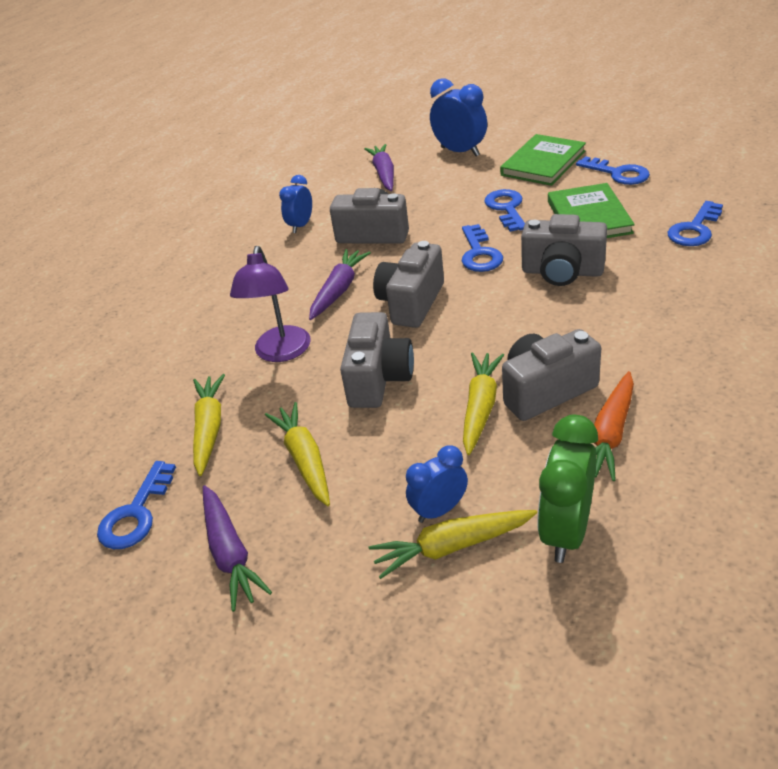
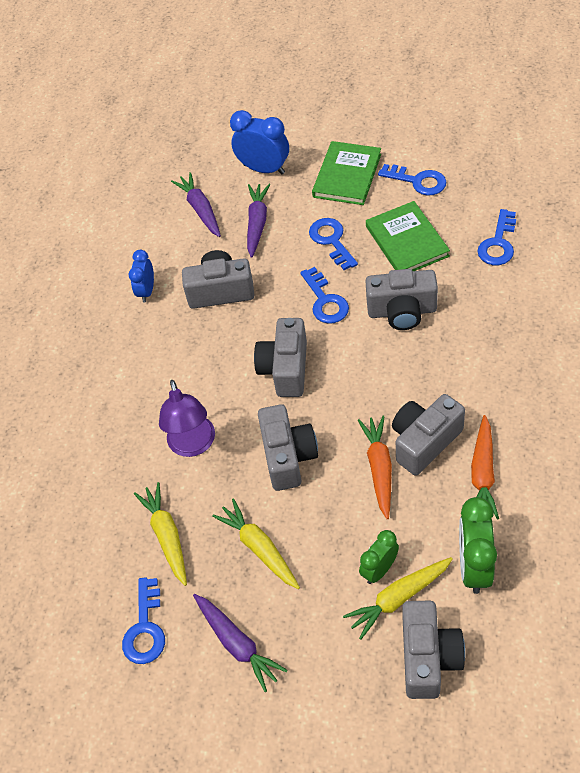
camera: 15 degrees left, 15 degrees up
(339, 290) = (215, 365): purple carrot -> purple carrot (257, 223)
(439, 510) = (379, 569): blue clock -> green clock
(465, 626) = (428, 657): none -> grey camera
(480, 407) = (379, 468): yellow carrot -> orange carrot

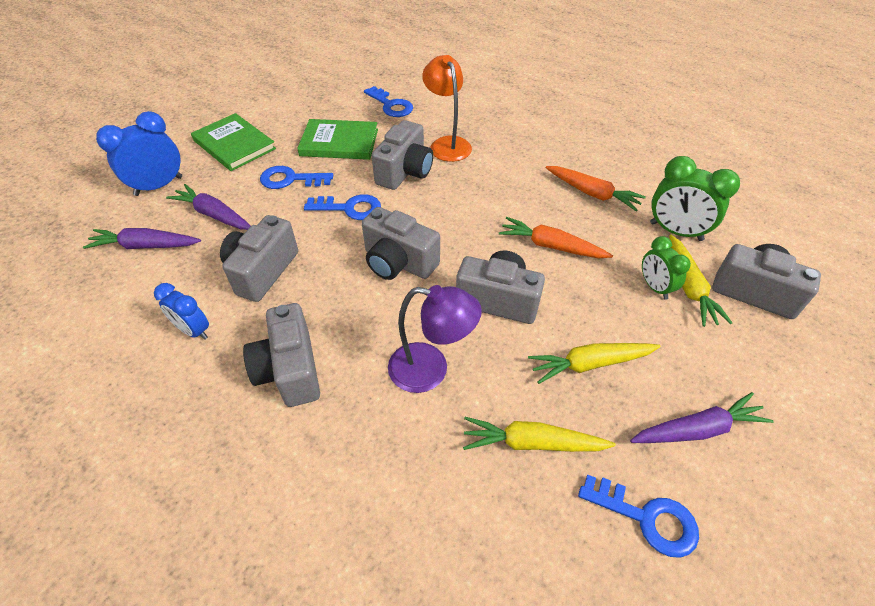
camera: 70 degrees left, 5 degrees down
(418, 181) = (289, 115): blue key -> none
(424, 442) = (542, 211): grey camera -> grey camera (290, 370)
(470, 320) = (447, 144): none -> orange lamp

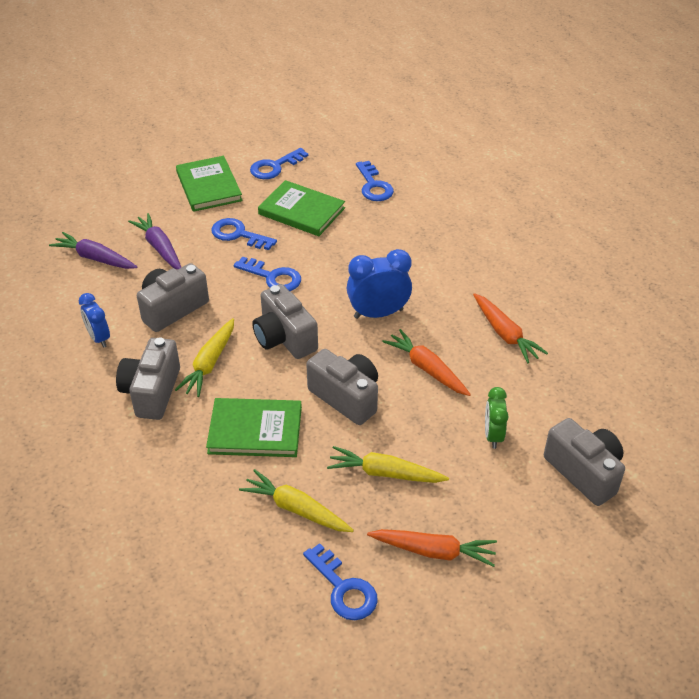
camera: 25 degrees right, 5 degrees down
(159, 186) = (128, 208): blue clock -> blue clock (378, 313)
(289, 112) = (274, 167): none -> blue key
(405, 172) = (343, 258): grey camera -> none
(430, 370) = (255, 430): purple lamp -> green book
(447, 144) = (401, 242): orange lamp -> none
(675, 231) = (557, 395): green clock -> none
(689, 286) = (525, 446): yellow carrot -> yellow carrot (209, 363)
(697, 429) = (433, 551): purple carrot -> orange carrot

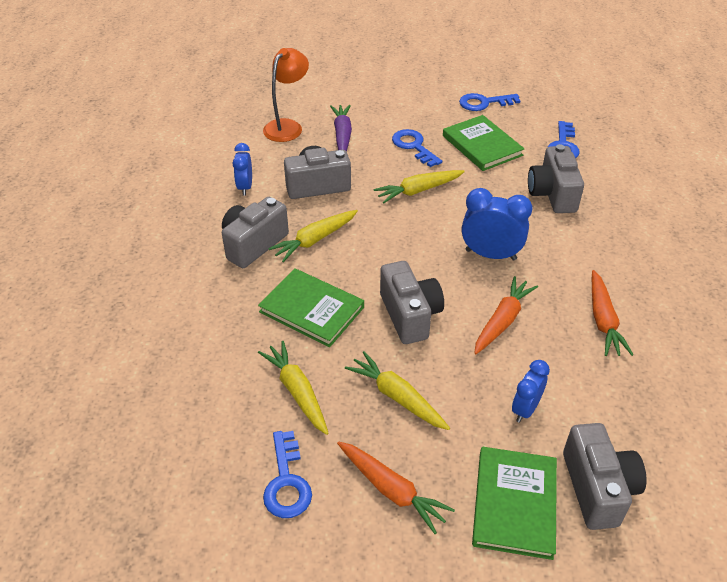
camera: 30 degrees right, 0 degrees up
(95, 258) = (287, 126): purple carrot -> orange lamp
(209, 186) = (417, 101): green book -> green book (514, 504)
(273, 277) = (418, 190): blue key -> yellow carrot
(284, 338) = (392, 243): grey camera -> grey camera (552, 194)
(427, 369) = (502, 321): orange carrot -> orange carrot turned 45 degrees clockwise
(493, 435) = (525, 409): green clock -> blue clock

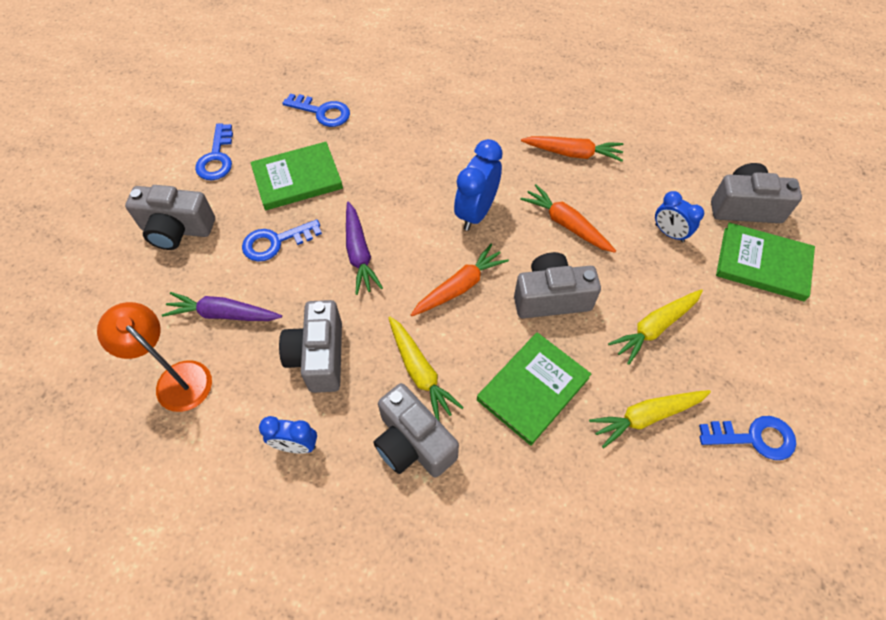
camera: 80 degrees left, 15 degrees up
(391, 490) = (756, 350): orange carrot -> orange carrot (459, 287)
(418, 190) = (359, 253): yellow carrot -> purple carrot
(552, 194) = (397, 141): grey camera -> grey camera (177, 230)

